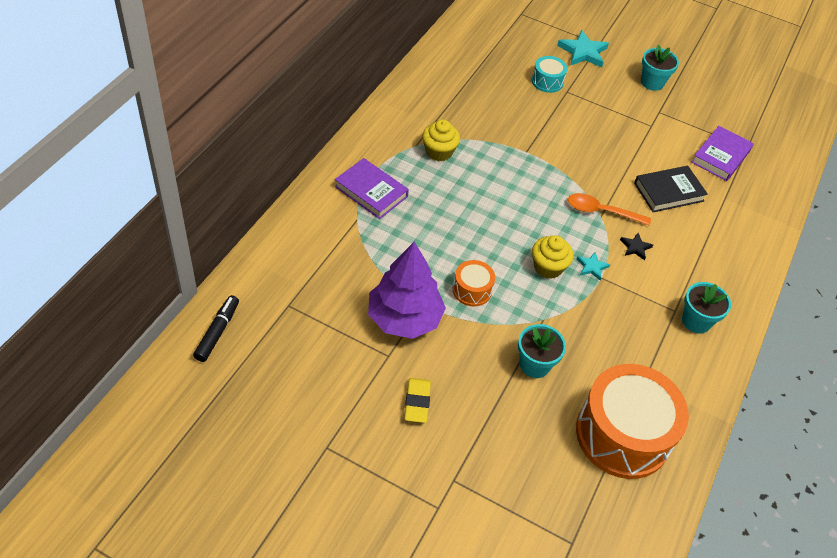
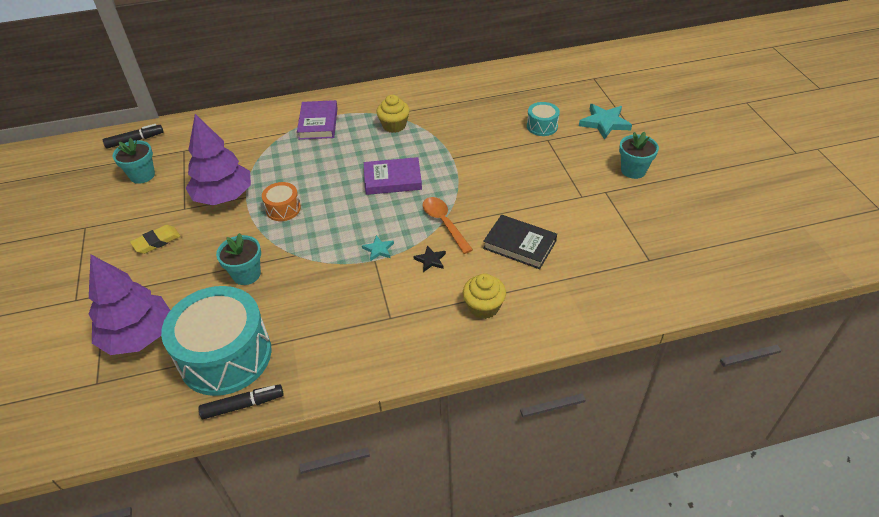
camera: 55 degrees right, 5 degrees down
(539, 482) = (139, 336): none -> purple tree
(548, 267) = (350, 229): yellow cupcake -> yellow cupcake (483, 307)
(623, 434) = (225, 356): orange drum -> turquoise drum
(688, 453) = (243, 405): none -> black marker
(696, 321) = (393, 336): turquoise flower pot -> turquoise flower pot (142, 175)
(720, 156) = (610, 250): purple book -> purple book (392, 179)

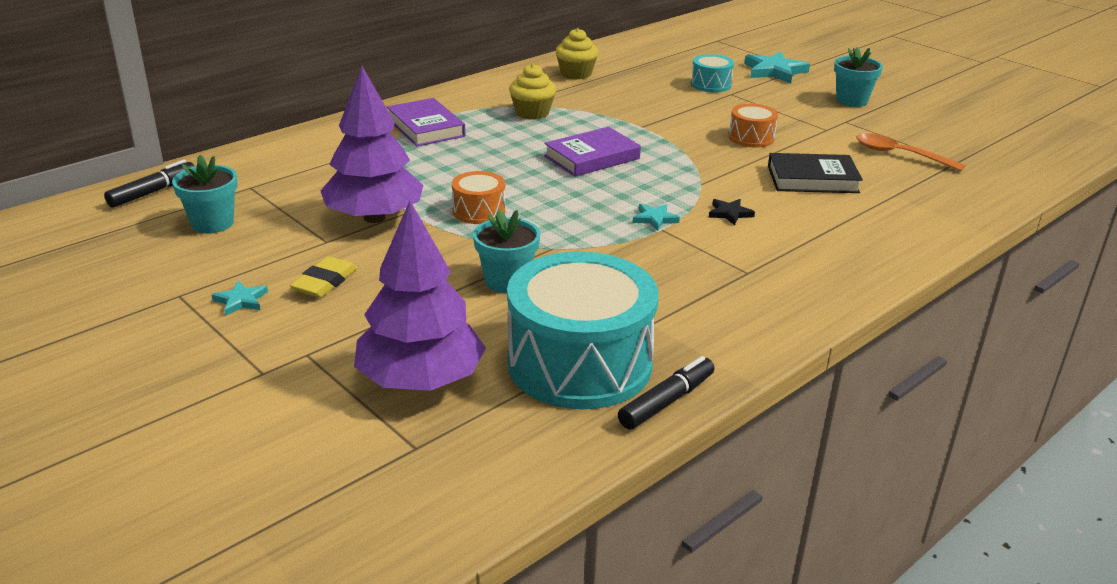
camera: 30 degrees left, 15 degrees down
(108, 242) = (241, 301): none -> turquoise star
(444, 223) = (705, 180): orange spoon -> orange spoon (900, 155)
(483, 307) = (841, 236): yellow cupcake -> yellow cupcake (576, 74)
(517, 190) = (751, 138): none -> orange drum

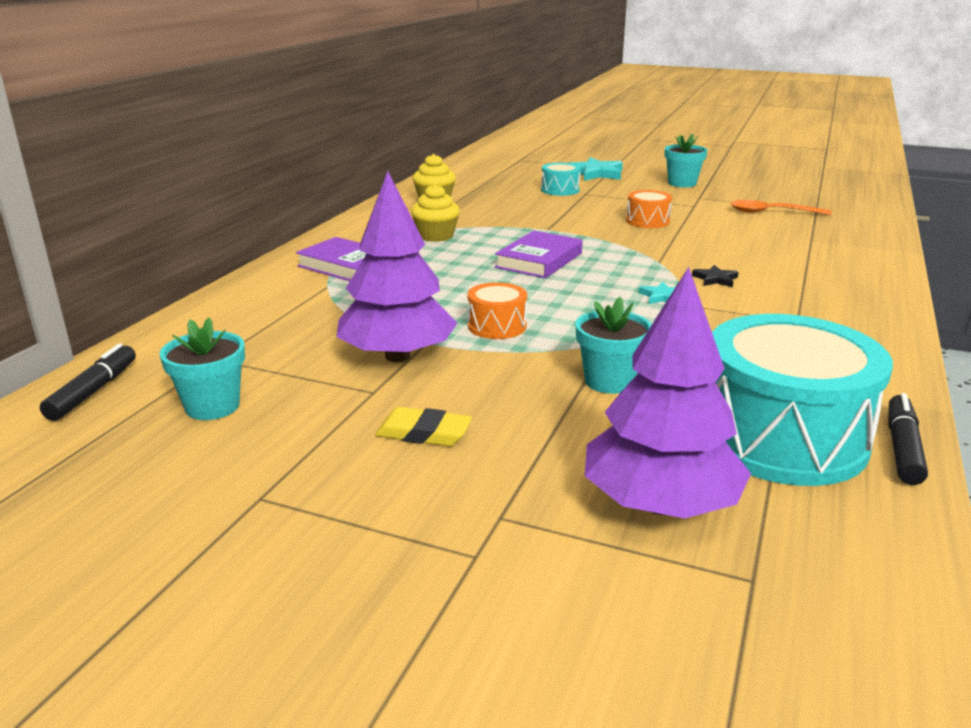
camera: 25 degrees left, 5 degrees down
(241, 301) = (348, 481): turquoise star -> none
(325, 282) = (424, 433): yellow eraser -> yellow eraser turned 75 degrees counterclockwise
(812, 179) = (738, 241): black book -> none

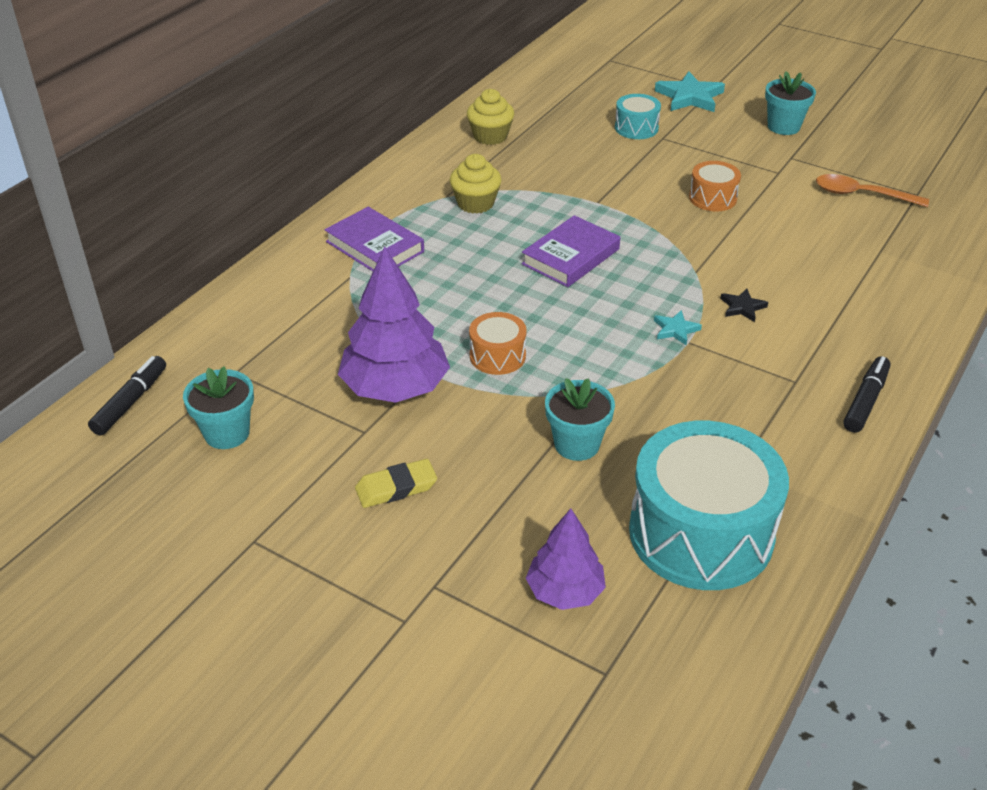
camera: 10 degrees right, 15 degrees up
(424, 433) = (396, 487): yellow eraser -> yellow eraser turned 45 degrees counterclockwise
(660, 504) = (565, 591): purple tree -> purple tree, size x0.60
(902, 448) = (802, 559): black marker -> black marker (865, 401)

